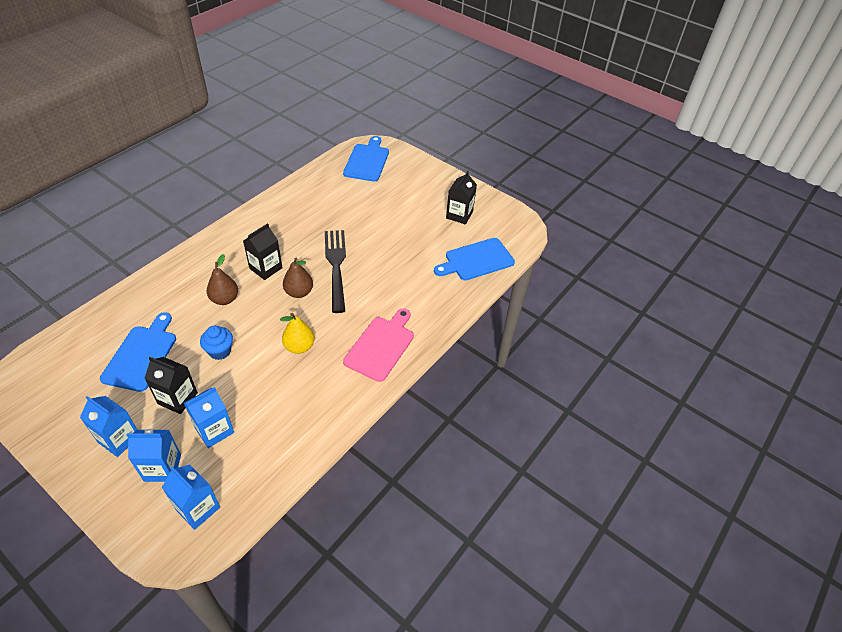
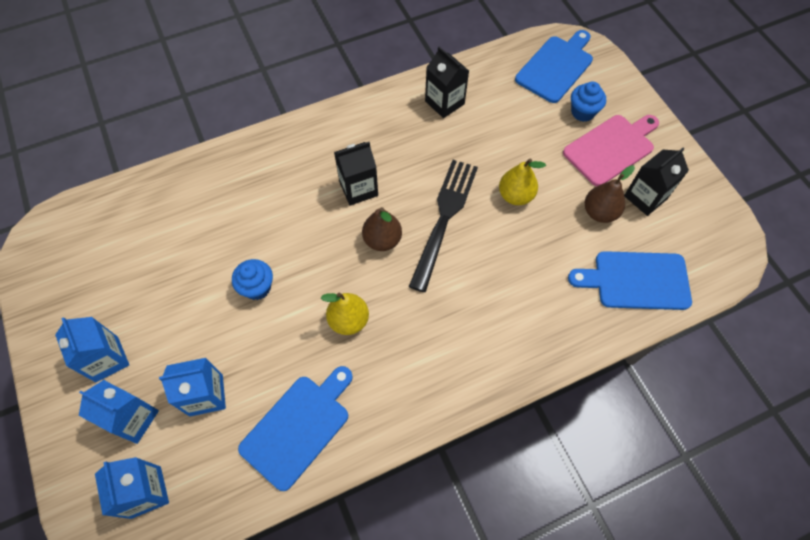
camera: 30 degrees right, 15 degrees up
(141, 355) = (174, 256): blue cutting board -> blue cutting board (298, 427)
(177, 398) = (186, 333): black carton -> black carton (444, 102)
(225, 299) = (293, 215): brown pear -> brown pear (599, 212)
(377, 239) = (515, 196): none -> yellow pear
(381, 346) = (448, 362): pink cutting board -> pink cutting board (611, 148)
(397, 181) = (582, 112): none -> blue cupcake

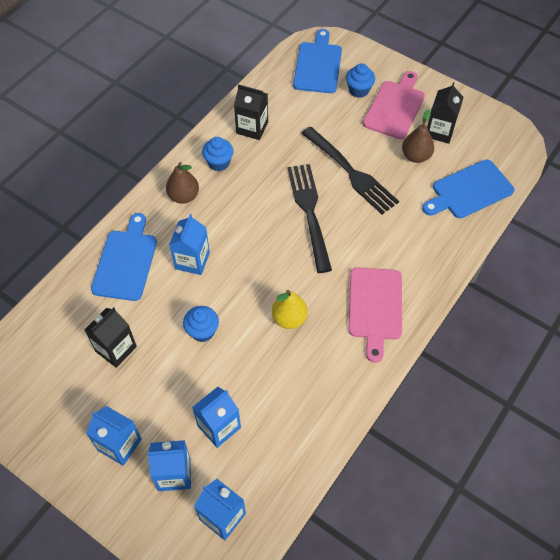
camera: 30 degrees left, 5 degrees down
(296, 210) = (192, 260): none -> blue carton
(298, 427) = (304, 410): blue cutting board -> blue cutting board (126, 261)
(358, 188) = (230, 222): black carton -> black carton (116, 349)
(382, 240) = (274, 250): brown pear -> brown pear (184, 196)
(388, 123) = (219, 163): none -> blue cupcake
(445, 357) = (375, 307): none -> pink cutting board
(515, 196) = (350, 172): yellow pear -> black fork

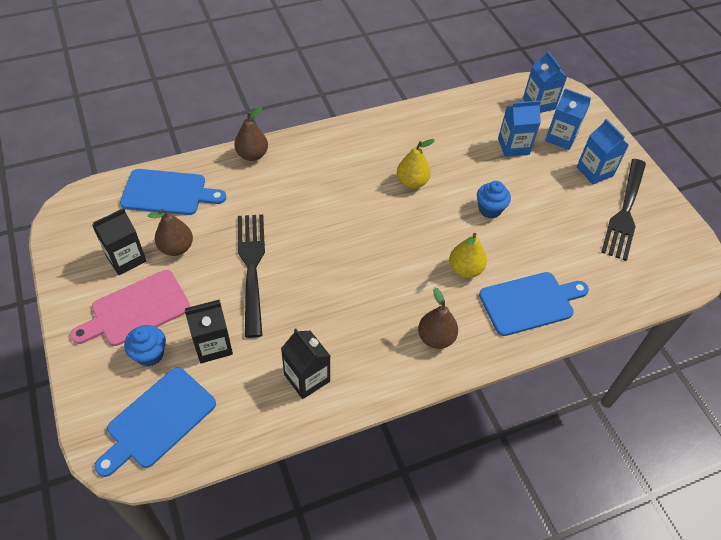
camera: 150 degrees left, 5 degrees down
(116, 349) = (571, 234): black carton -> black carton (213, 345)
(126, 261) = (530, 302): blue cutting board -> blue cutting board turned 150 degrees counterclockwise
(192, 260) = (465, 269): blue carton -> yellow pear
(219, 163) = (374, 355): blue cupcake -> none
(310, 213) = (325, 252): black fork -> black fork (625, 211)
(375, 307) = (338, 155): pink cutting board -> none
(445, 262) = (252, 155): none -> brown pear

